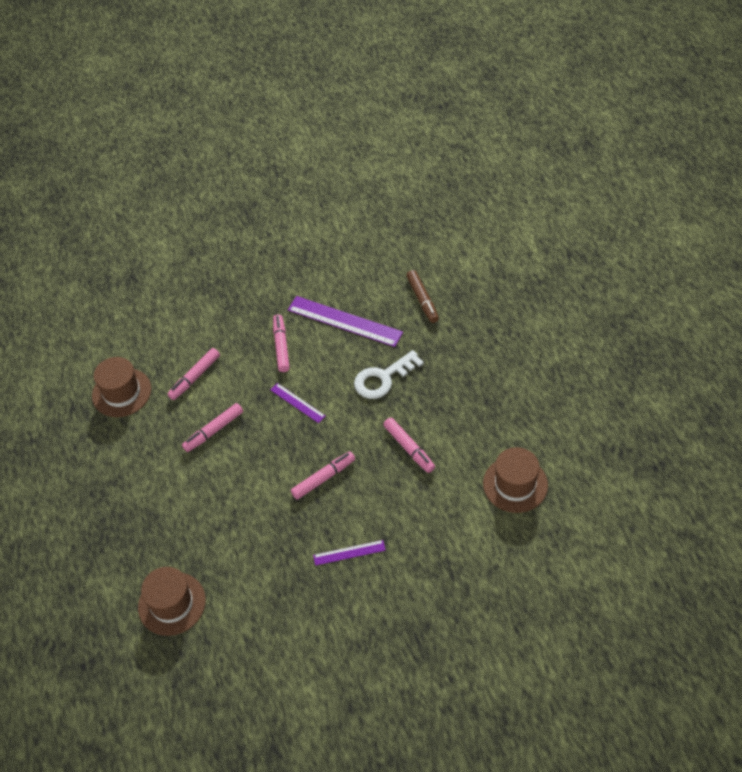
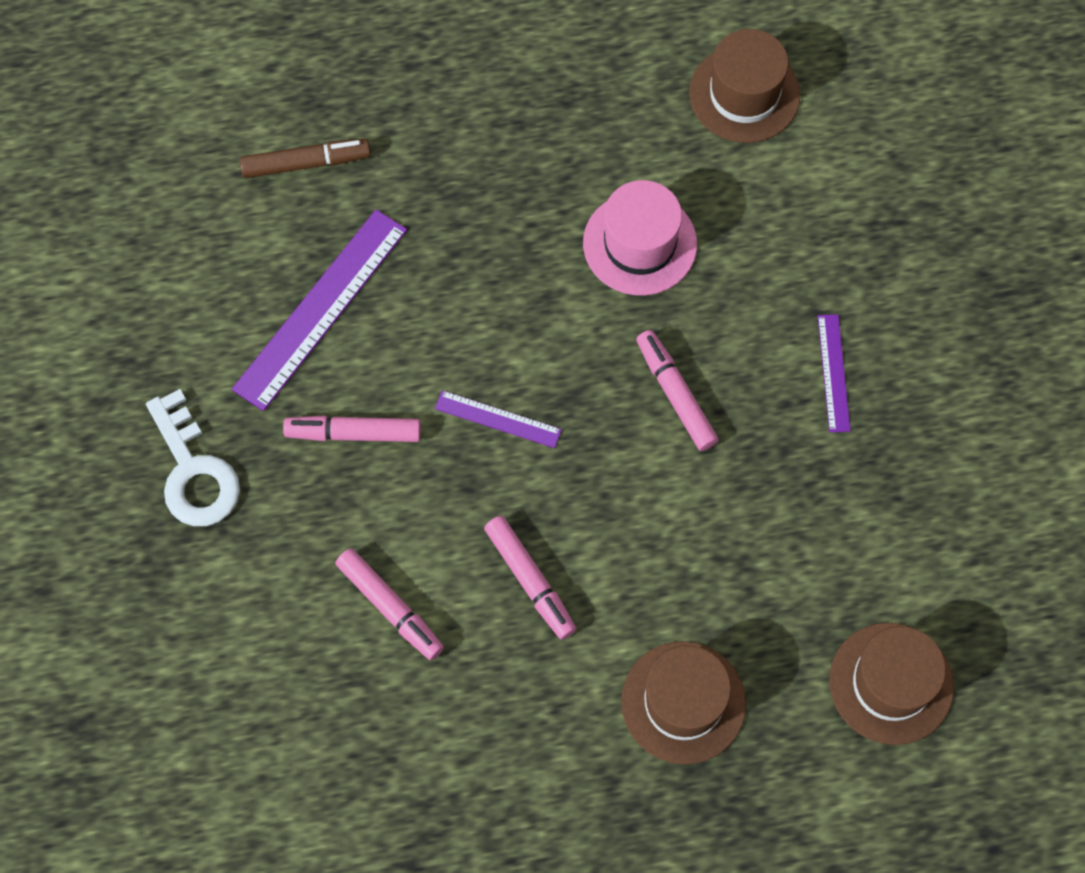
camera: 85 degrees left, 15 degrees up
(121, 392) = (394, 759): brown hat -> brown hat (683, 702)
(297, 403) = (498, 419): purple ruler -> purple ruler turned 60 degrees clockwise
(383, 378) = (476, 261): white key -> white key (194, 471)
(409, 448) = (640, 244): pink marker -> pink hat

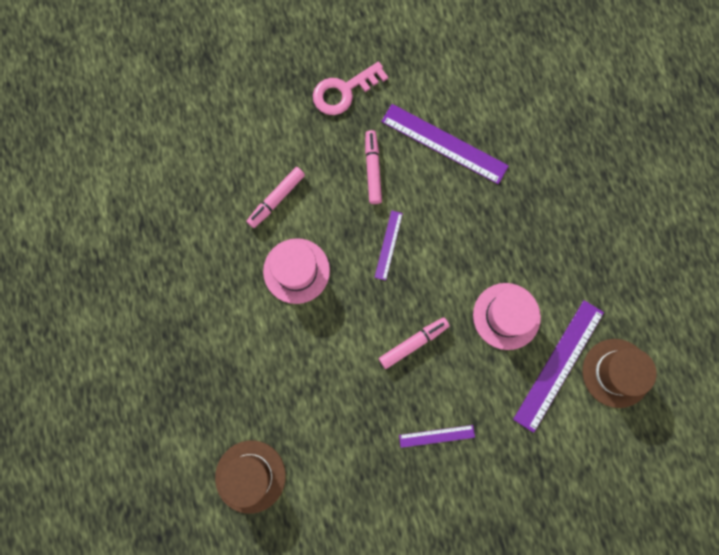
camera: 85 degrees right, 10 degrees up
(194, 471) = (344, 91): white key -> pink key
(306, 163) = (532, 125): brown marker -> none
(530, 580) = (296, 271): pink marker -> pink hat
(683, 702) = (233, 359): brown hat -> none
(726, 175) = (559, 365): none -> purple ruler

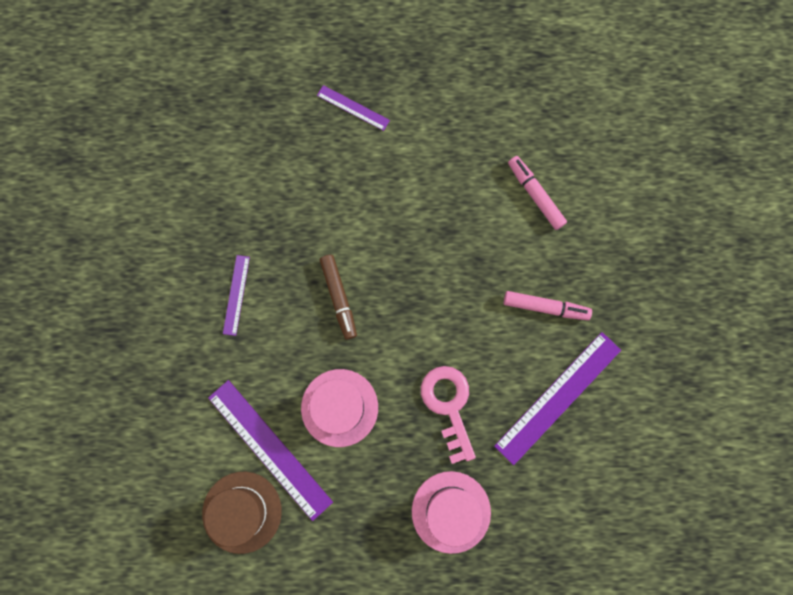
camera: 105 degrees right, 0 degrees up
(250, 476) = (255, 104): brown hat -> none
(296, 271) = (450, 197): pink hat -> pink hat (451, 511)
(344, 91) = (648, 299): pink key -> pink key (449, 406)
(388, 245) = (453, 301): purple ruler -> purple ruler (353, 108)
(413, 343) = (339, 298): pink marker -> brown marker

